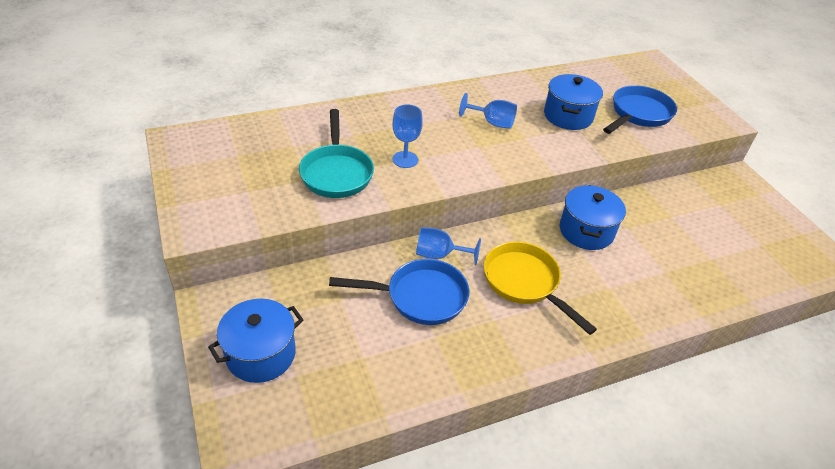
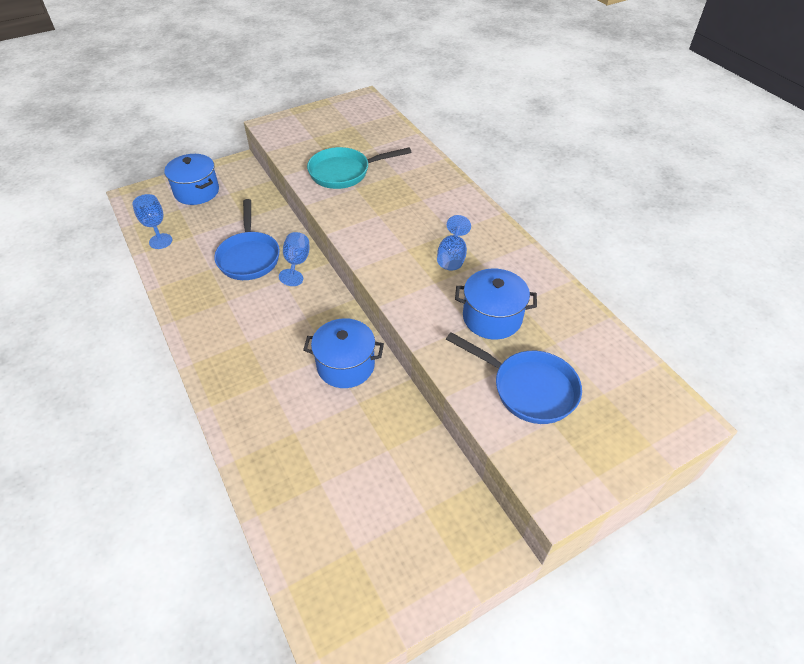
camera: 85 degrees right, 5 degrees up
(405, 159) = (372, 206): blue goblet -> blue goblet (160, 241)
(524, 283) = (269, 319): yellow pan -> none

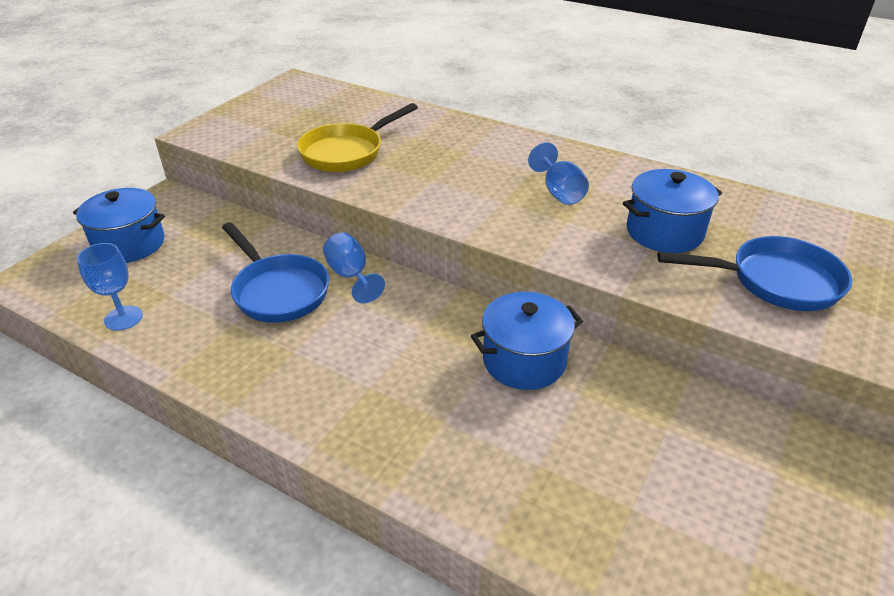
camera: 30 degrees left, 10 degrees down
(344, 172) = (347, 152): turquoise pan -> yellow pan

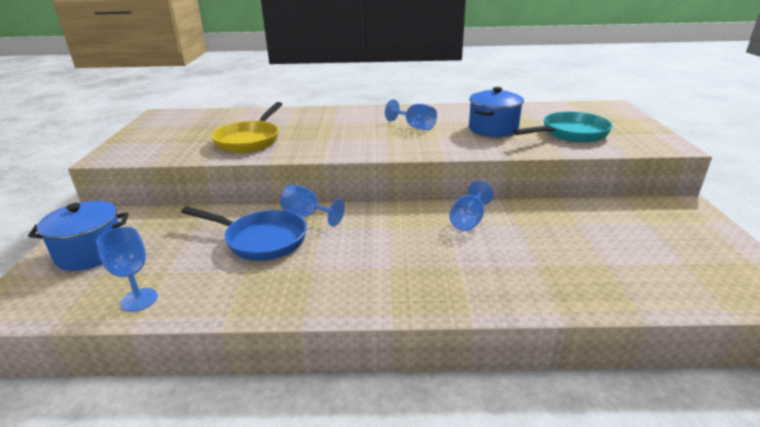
camera: 30 degrees left, 10 degrees down
(524, 360) = (469, 220): blue pot -> blue goblet
(775, 281) = (570, 134): blue pan -> turquoise pan

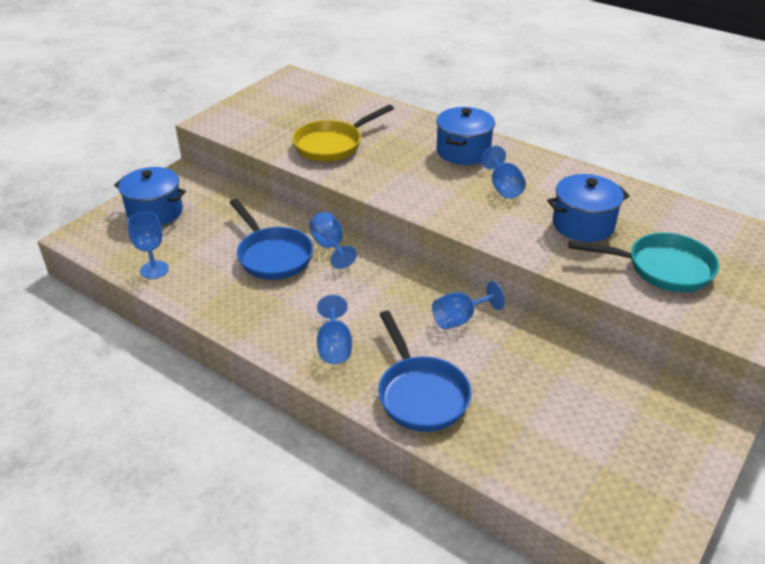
camera: 35 degrees right, 10 degrees up
(359, 118) = (463, 151): none -> blue pot
(401, 280) = (334, 346): none -> blue goblet
(513, 281) = (420, 394): none -> blue pan

